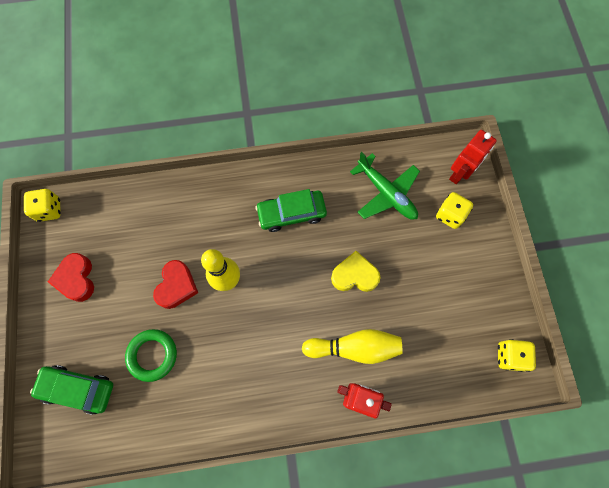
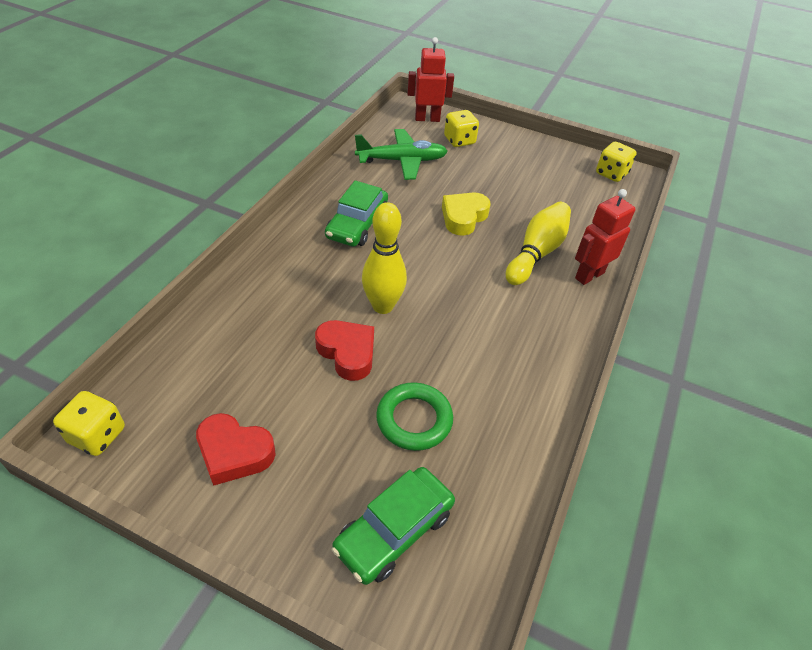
camera: 60 degrees left, 25 degrees down
(459, 174) = (427, 119): red robot -> red robot turned 75 degrees counterclockwise

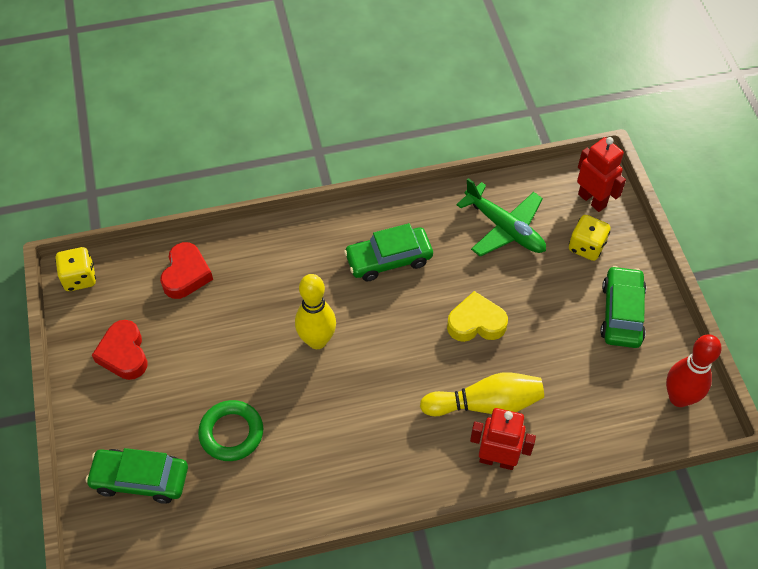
camera: 55 degrees right, 10 degrees up
(347, 353) = (253, 352): red heart -> red heart (186, 275)
(525, 157) = (621, 313): none -> green car
(611, 174) = (679, 398): yellow dice -> red bowling pin

